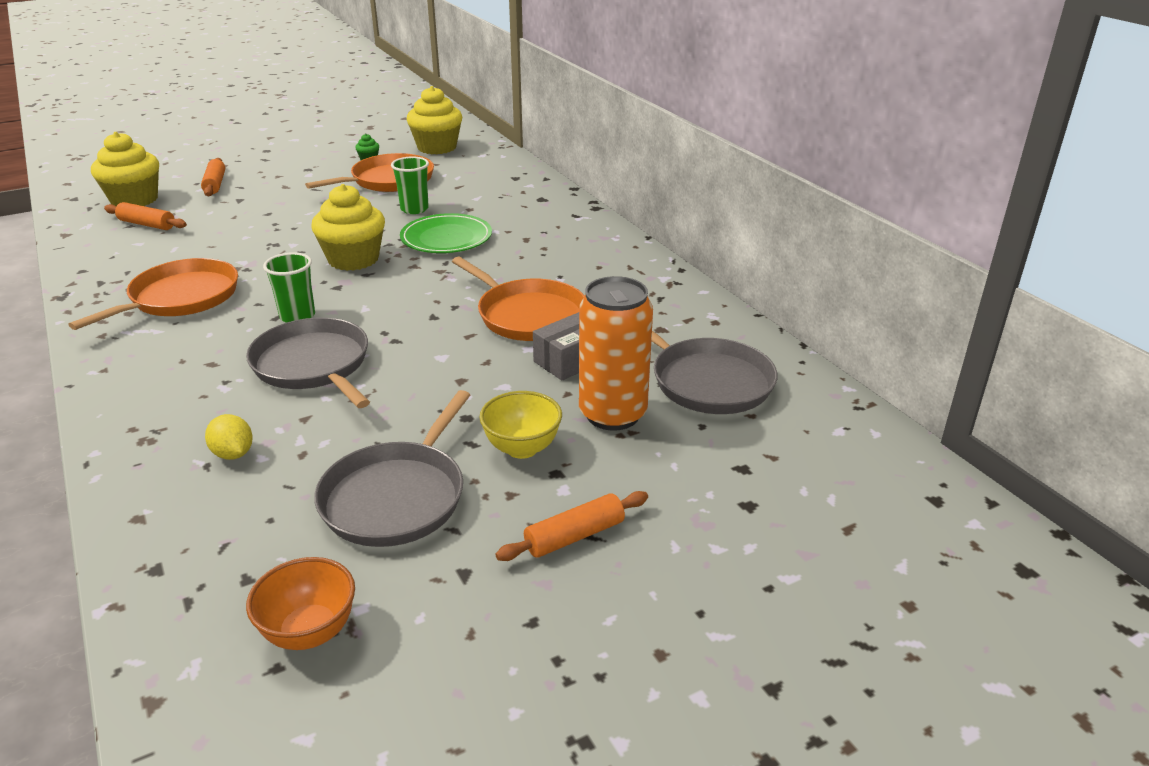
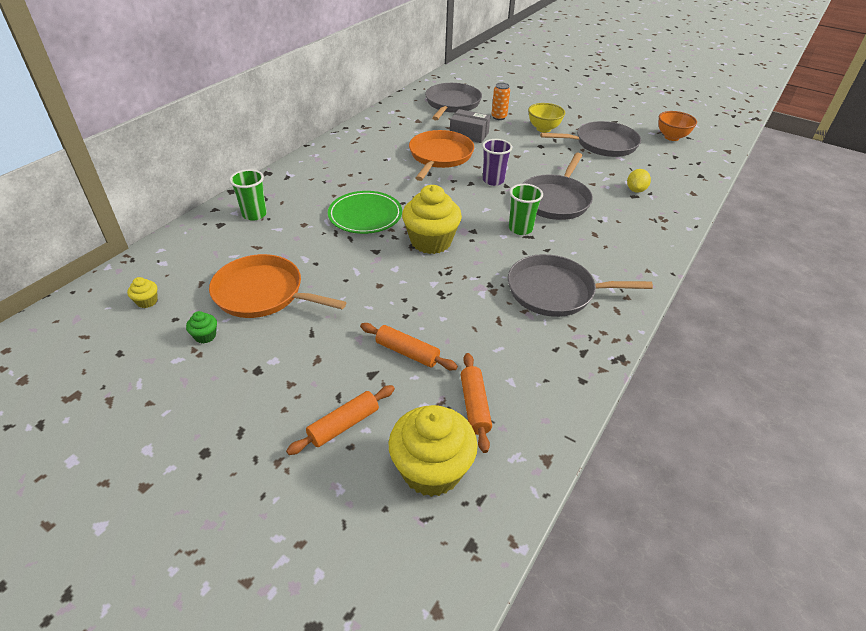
camera: 120 degrees left, 10 degrees up
(180, 298) = (555, 291): orange pan -> grey pan
(414, 209) = (322, 250): green cup -> green cup (254, 214)
(419, 335) = (493, 180): none -> purple cup
(437, 147) = (147, 301): yellow cupcake -> yellow cupcake, size x0.42
(574, 536) = (573, 109): orange rolling pin -> orange rolling pin (407, 352)
(612, 414) = (499, 117): orange can -> orange can, size x0.50

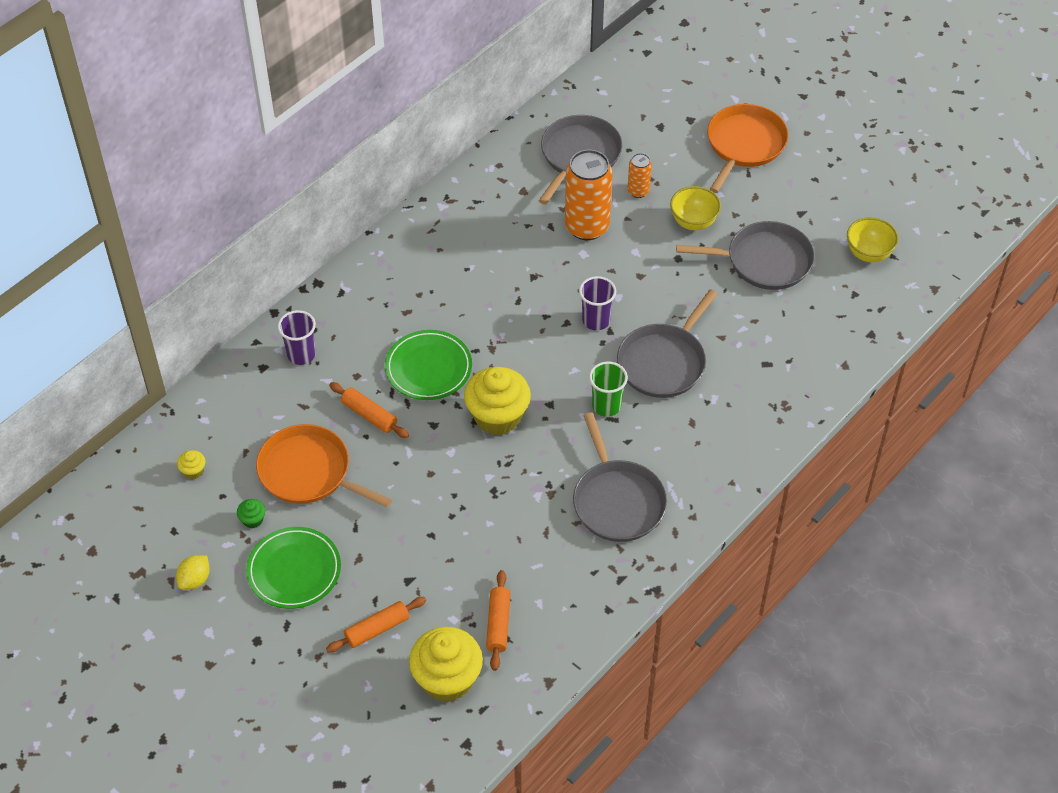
camera: 10 degrees right, 10 degrees up
(249, 377) = (294, 570): none -> green plate
(254, 214) = (301, 355): green cup -> purple cup
(407, 352) = (446, 560): orange rolling pin -> orange rolling pin (369, 415)
(440, 156) = (538, 268): orange pan -> orange pan (744, 145)
(469, 134) = (587, 227): grey box -> orange can
(555, 291) = (617, 501): grey pan -> grey pan turned 120 degrees counterclockwise
(635, 190) = (772, 353): yellow lemon -> yellow lemon (195, 580)
(671, 137) = (868, 254): orange bowl -> yellow bowl

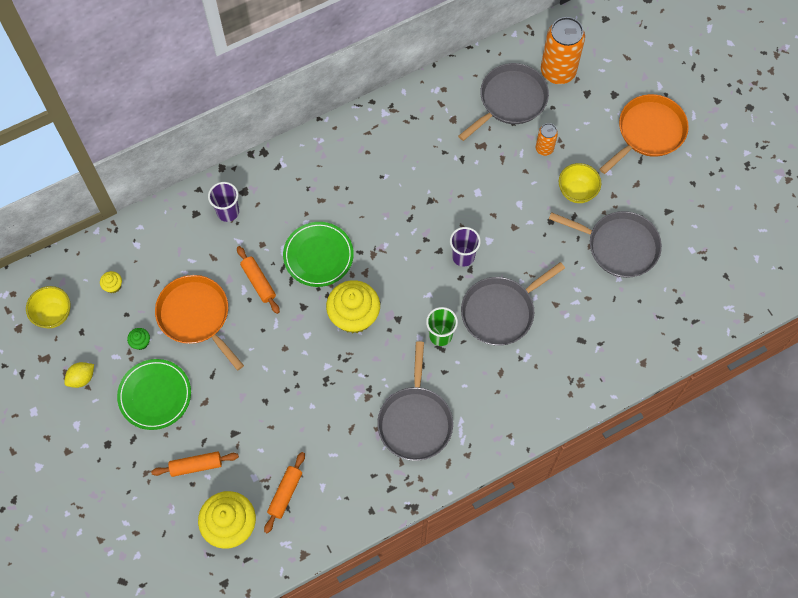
camera: 20 degrees right, 15 degrees up
(587, 227) = (490, 168): orange can -> orange can (558, 71)
(868, 254) = (706, 267): yellow bowl -> yellow bowl (54, 314)

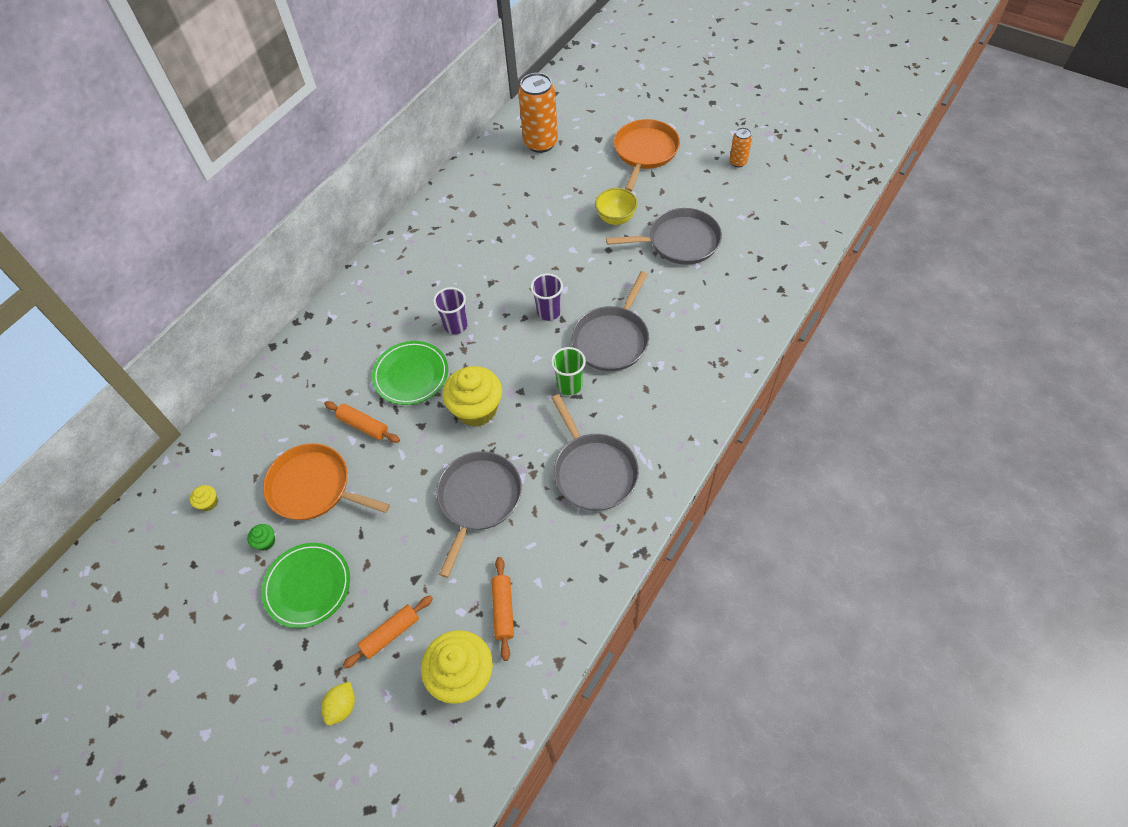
camera: 25 degrees left, 10 degrees down
(54, 314) = (153, 563): yellow bowl -> none
(82, 378) = (215, 611): yellow lemon -> yellow lemon (342, 706)
(228, 212) = (299, 380): purple cup -> purple cup (455, 325)
(510, 100) = (513, 179): grey pan -> grey pan (478, 499)
(544, 148) = (566, 200): orange can -> orange can (738, 162)

